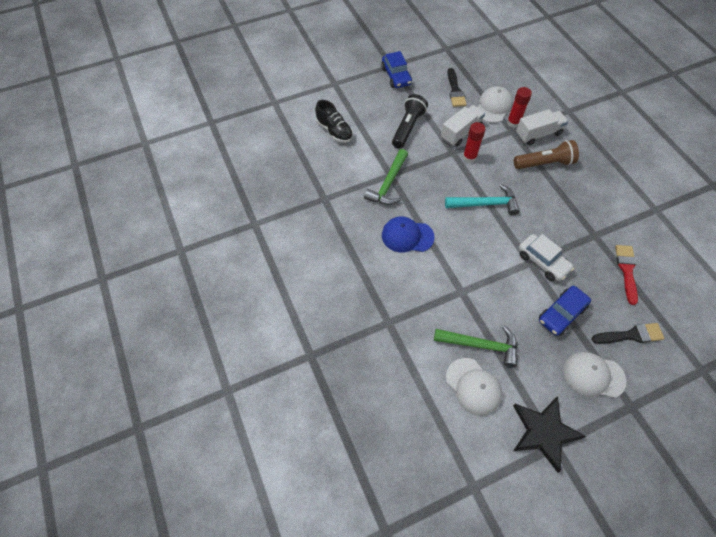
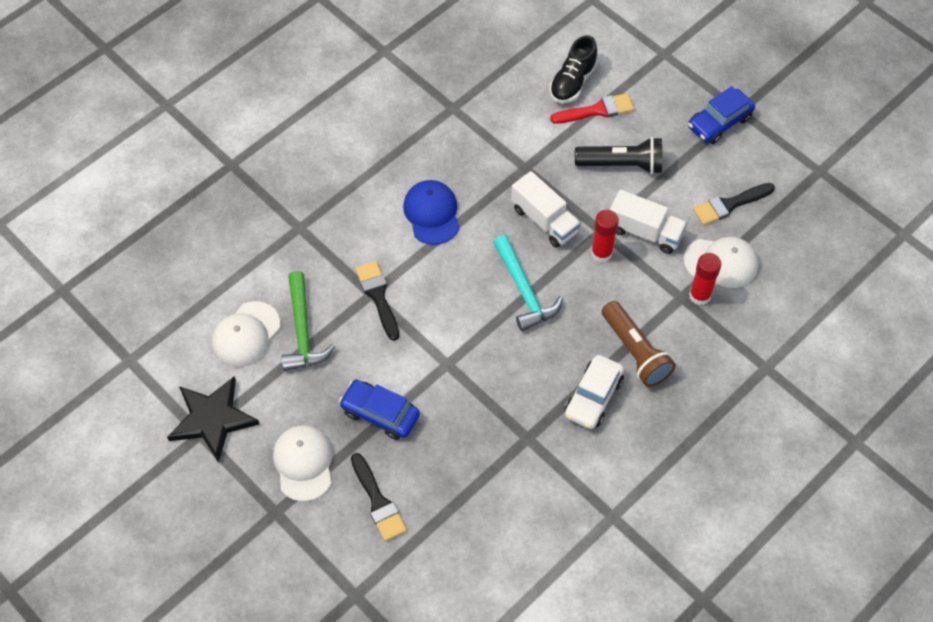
camera: 70 degrees right, 0 degrees up
(388, 184) = (508, 170): green hammer -> none
(465, 288) = (378, 296): none -> black brush
(538, 134) = (692, 333): white truck -> white truck (544, 220)
(542, 262) = (454, 378): white car -> white car (593, 397)
(626, 270) = (482, 486): red brush -> red brush (597, 110)

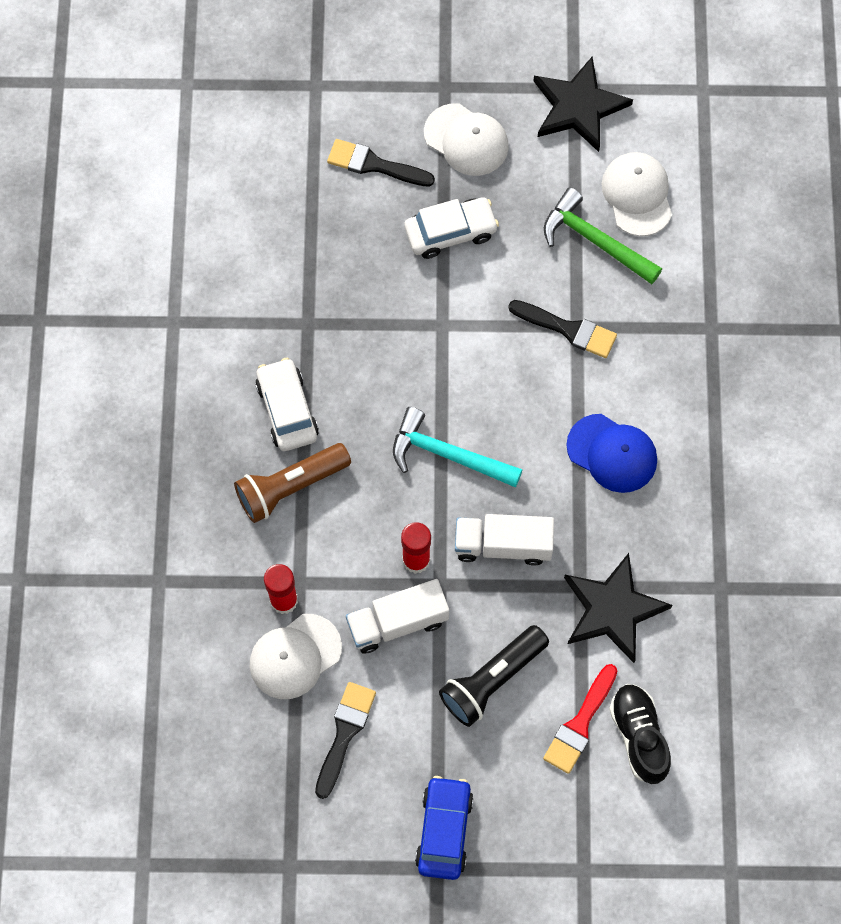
camera: 135 degrees right, 10 degrees up
(380, 414) = (450, 232): blue car -> white car
(520, 144) = (612, 609): none -> black star
(635, 352) = (290, 487): brown flashlight -> brown flashlight turned 45 degrees counterclockwise

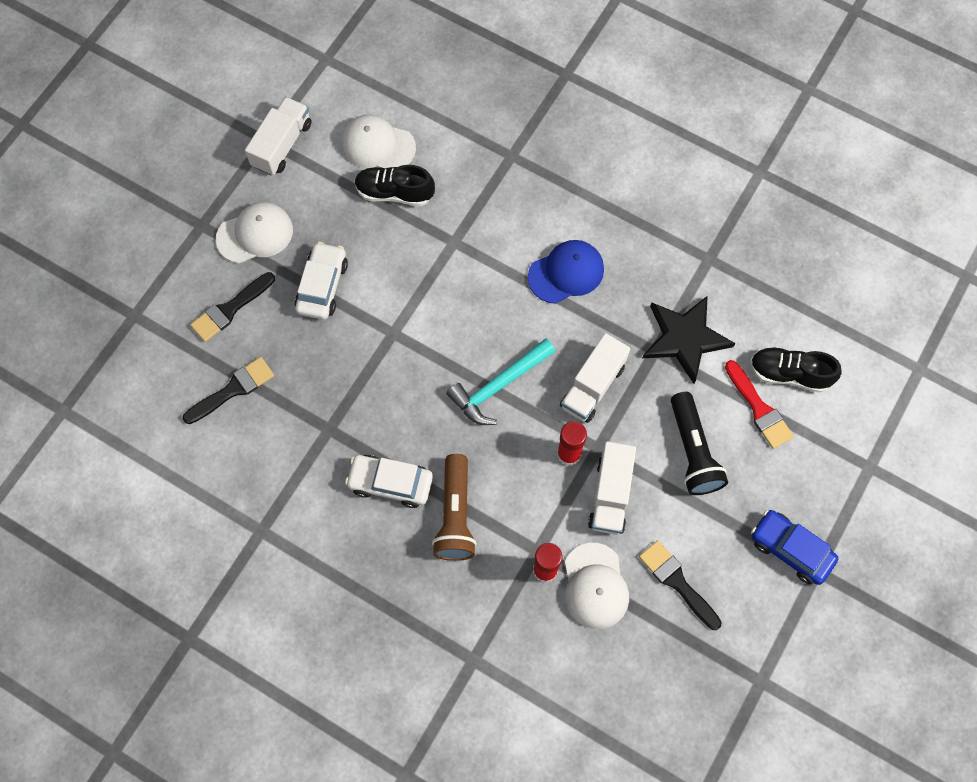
camera: 60 degrees left, 0 degrees up
(568, 329) = (452, 249): black brush -> black brush (233, 389)
(578, 107) = (282, 145): black star -> white truck
(594, 240) = (394, 193): green hammer -> black shoe

